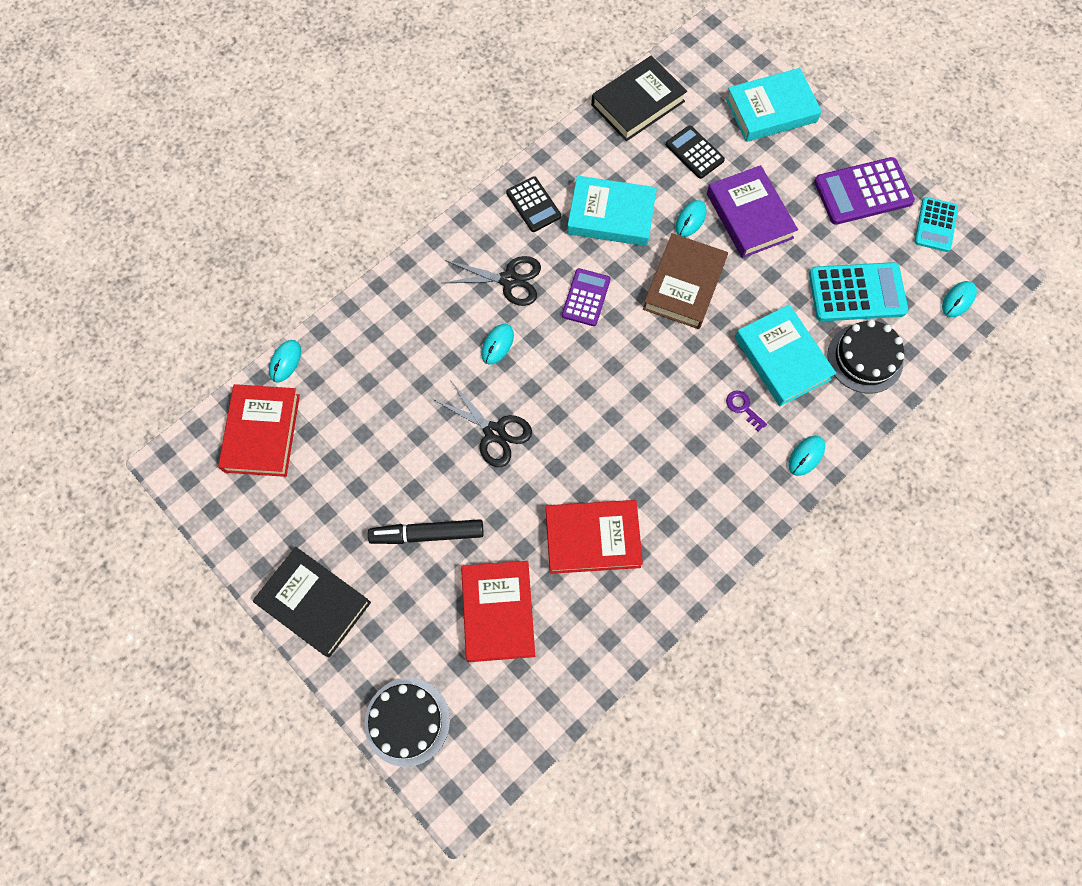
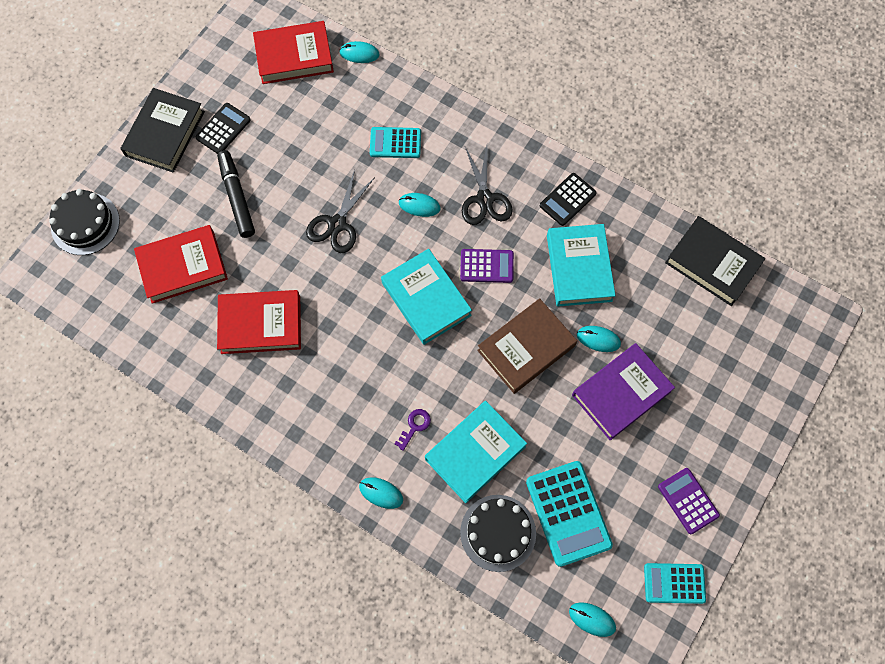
camera: 75 degrees right, 0 degrees up
(413, 350) = (395, 143): none -> turquoise calculator
(592, 538) = (261, 324): red book -> red book turned 75 degrees counterclockwise
(684, 285) = (526, 348): brown book -> brown book turned 45 degrees counterclockwise
(694, 152) = (675, 327): black calculator -> black calculator (223, 129)
(771, 110) = (753, 391): turquoise book -> turquoise book (426, 299)
(863, 192) = (688, 501): purple calculator -> purple calculator, size x0.62

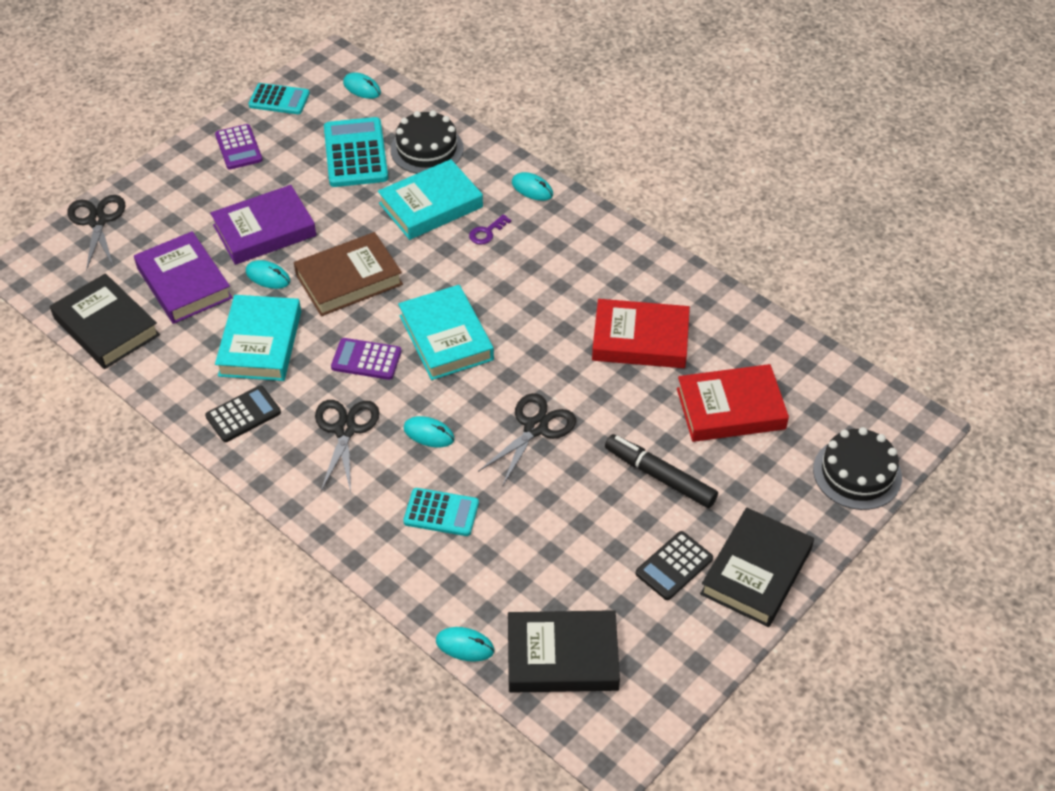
camera: 170 degrees left, 20 degrees down
(237, 197) = (660, 476): black marker -> black marker turned 135 degrees clockwise
(294, 56) = (562, 656): red book -> black book
(668, 320) = (184, 283): none -> purple book
(778, 379) = (97, 221): none -> black scissors

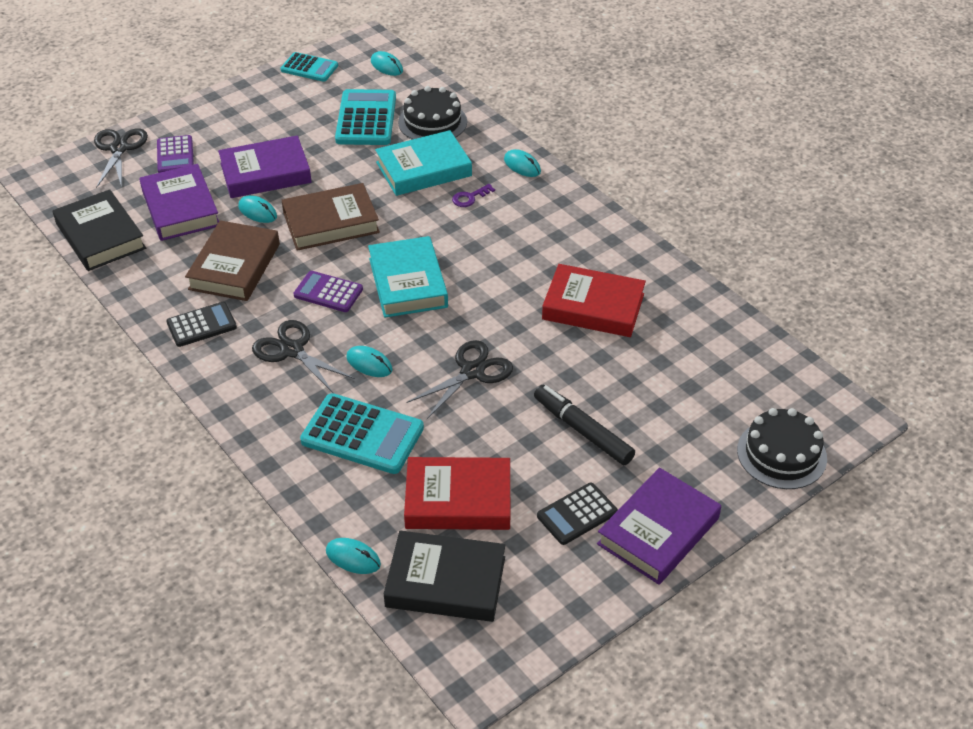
camera: 10 degrees right, 5 degrees down
(238, 147) = (262, 103): purple calculator -> purple calculator (175, 155)
(260, 343) = (234, 266): turquoise book -> brown book
(345, 430) = (292, 350): black scissors -> black scissors turned 60 degrees counterclockwise
(441, 512) = (362, 435): turquoise calculator -> turquoise calculator, size x1.60
(730, 408) = (667, 379): red book -> red book (458, 499)
(756, 572) = (658, 531): black book -> purple book

